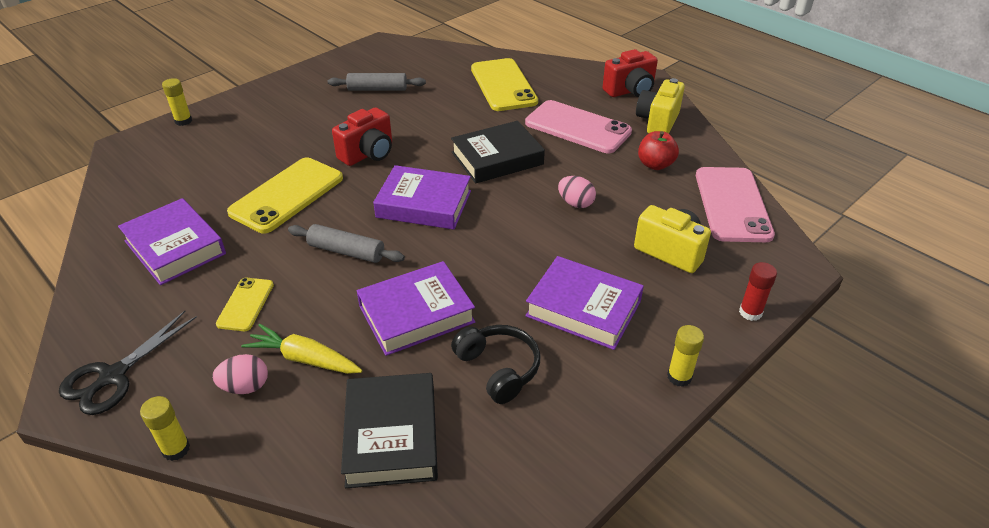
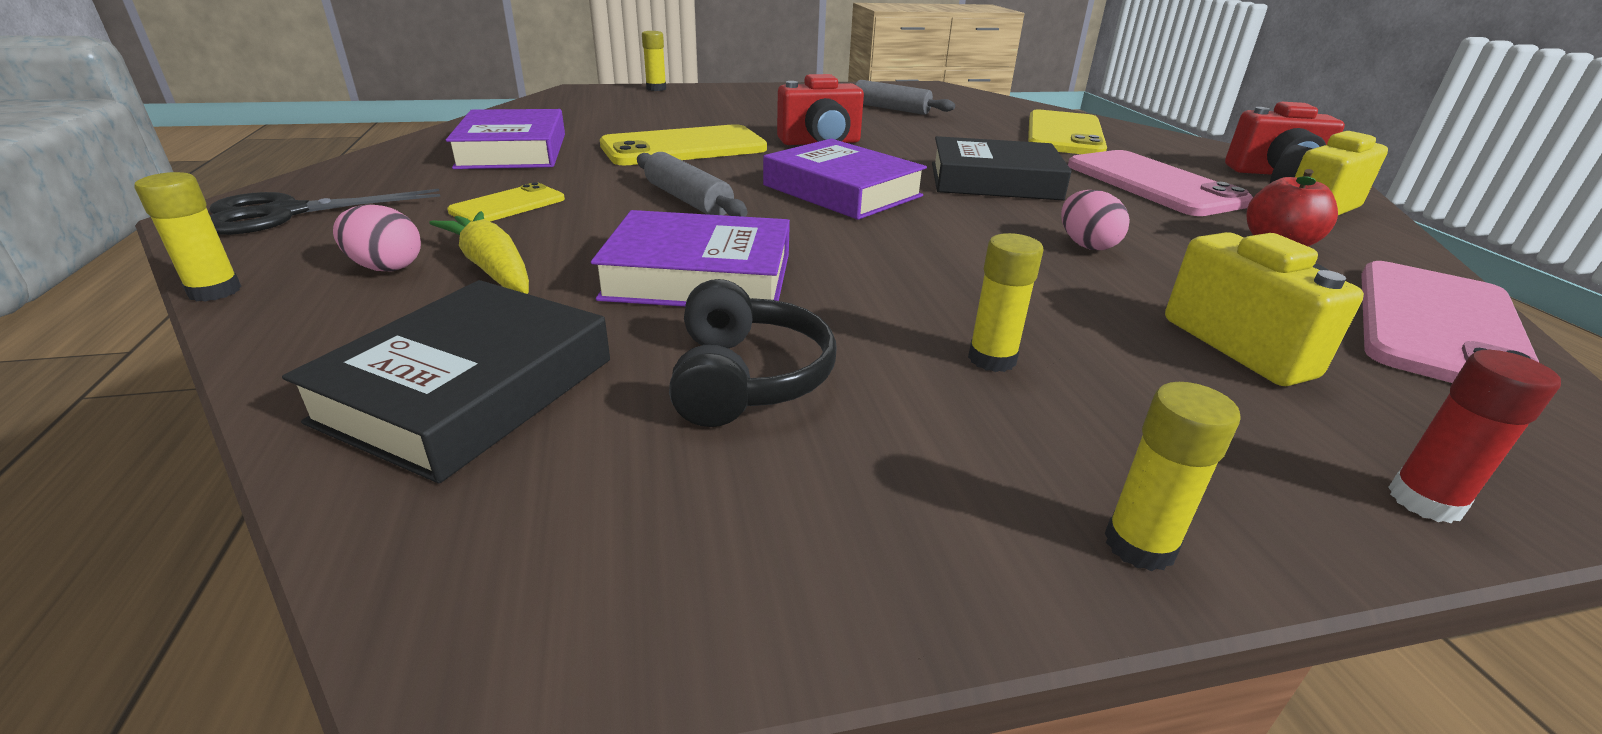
camera: 30 degrees right, 10 degrees down
(583, 308) = (992, 359): purple book -> yellow glue stick

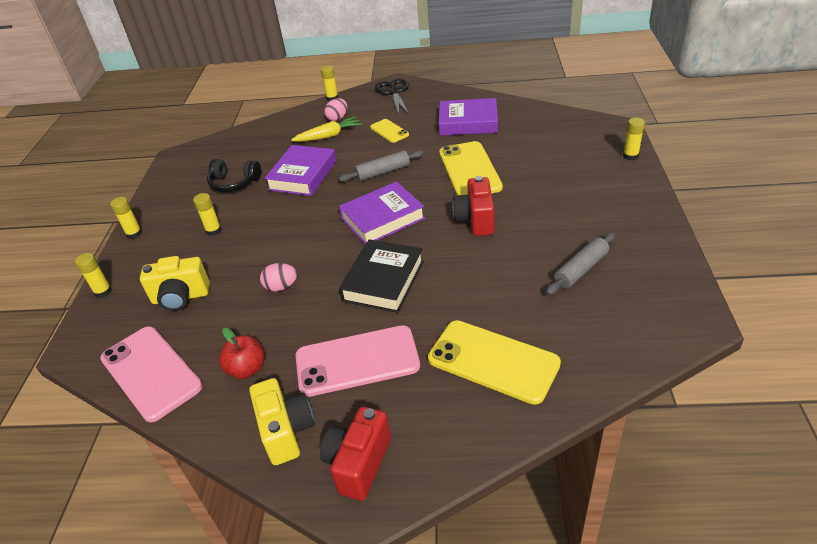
camera: 110 degrees right, 10 degrees up
(468, 390) = (255, 143): black book -> none
(1425, 501) = (103, 291): red glue stick -> yellow glue stick

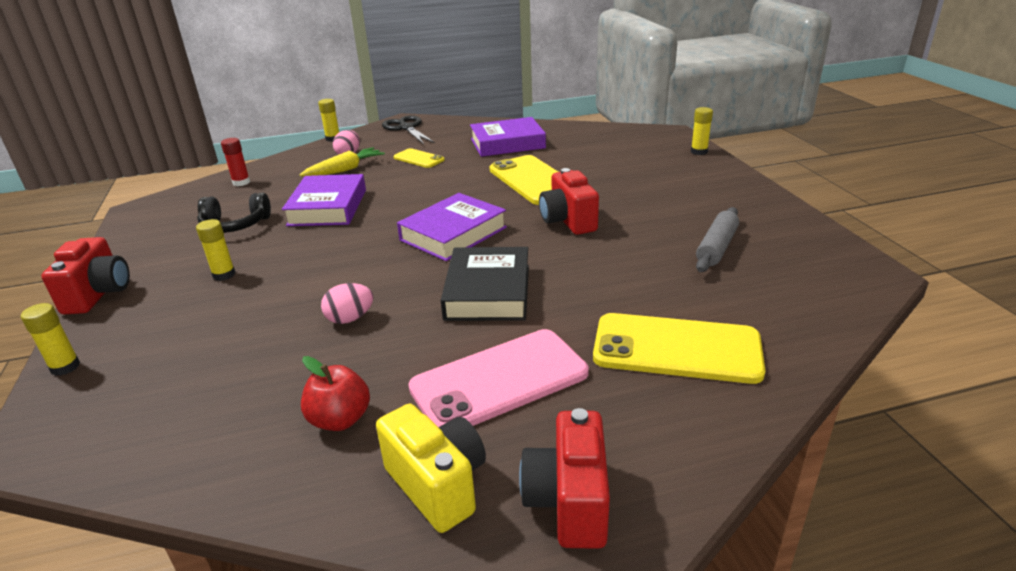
camera: 20 degrees left, 10 degrees down
(134, 234) = (99, 294): yellow glue stick -> red camera
(151, 372) = (181, 453): pink phone -> none
(181, 297) = (200, 354): yellow camera -> none
(251, 139) = (241, 182): none -> red glue stick
(383, 172) = (430, 193): grey rolling pin -> none

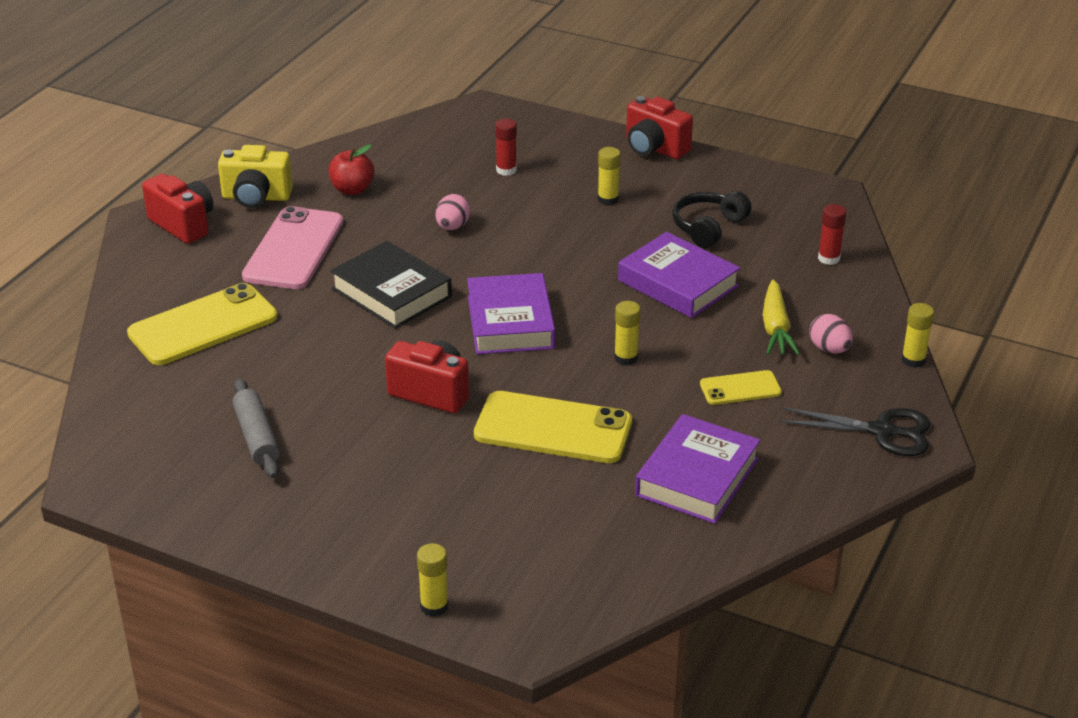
camera: 130 degrees right, 5 degrees up
(65, 367) = (558, 124): yellow glue stick -> yellow glue stick (626, 358)
(206, 346) = (506, 170): none -> red glue stick

